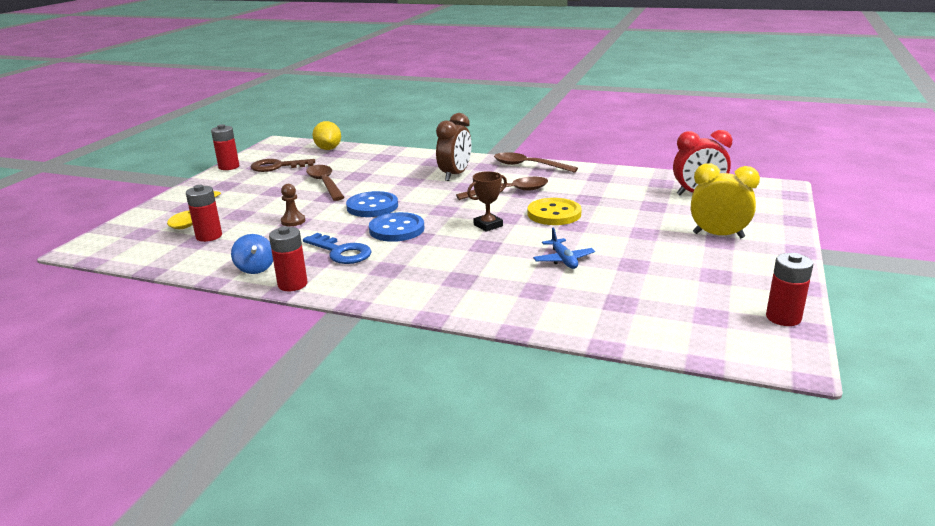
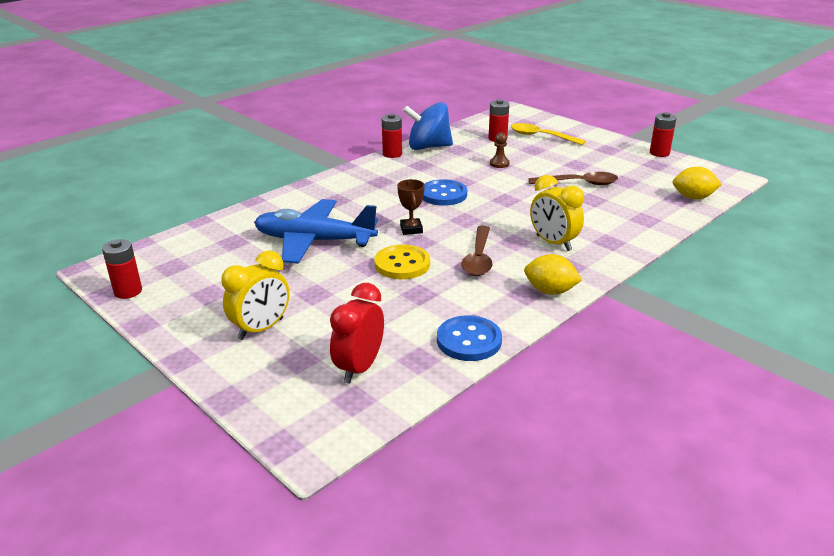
camera: 115 degrees right, 5 degrees up
(255, 268) = (428, 147): blue spinning top -> blue spinning top, size x1.95
(277, 166) = (646, 170): brown key -> none
(341, 252) = (424, 172): blue key -> none
(372, 206) = (502, 193): blue button -> blue button (469, 340)
(455, 175) = (553, 243): brown clock -> yellow clock
(528, 166) = (550, 291): brown spoon -> yellow lemon
(563, 260) = (314, 241): blue plane -> blue plane, size x2.35

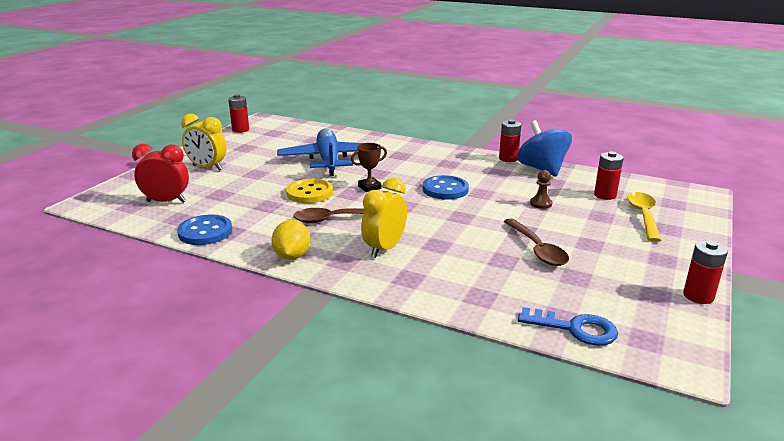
camera: 70 degrees right, 5 degrees down
(693, 197) = (575, 329): yellow lemon -> blue key

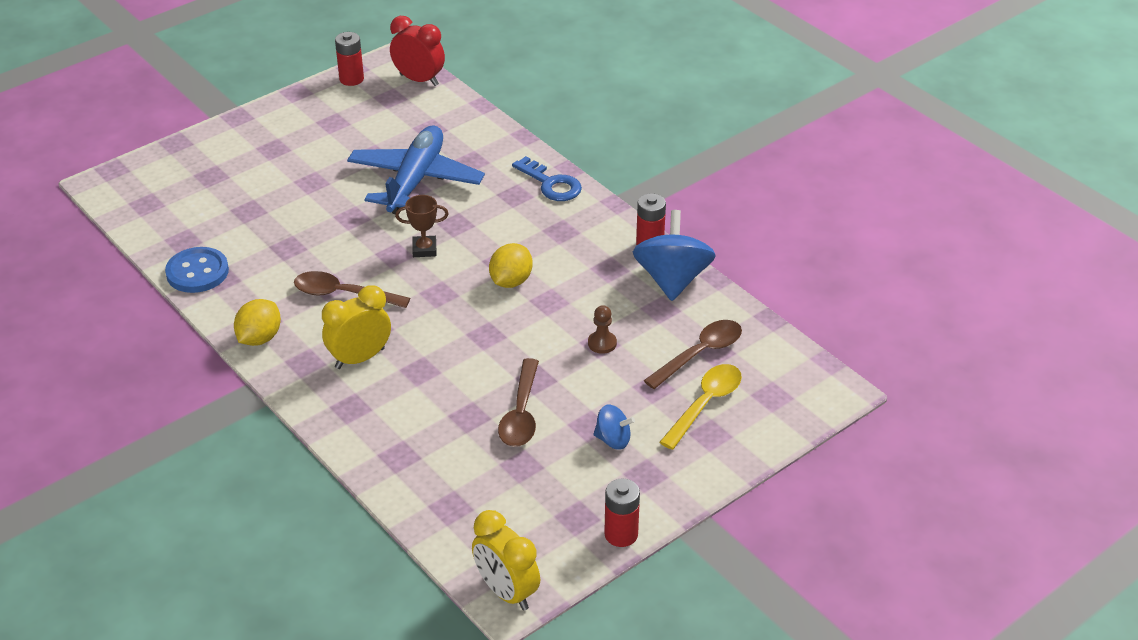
camera: 25 degrees right, 15 degrees up
(166, 202) = (185, 207): red clock -> red clock (419, 80)
(207, 168) = (263, 154): yellow clock -> yellow clock (506, 592)
(309, 193) = (348, 239): yellow button -> none
(445, 189) = (511, 281): blue button -> yellow lemon
(575, 329) = (451, 526): blue key -> blue key (551, 184)
(605, 195) = (700, 354): red battery -> brown spoon
(615, 247) = (613, 440): none -> blue spinning top

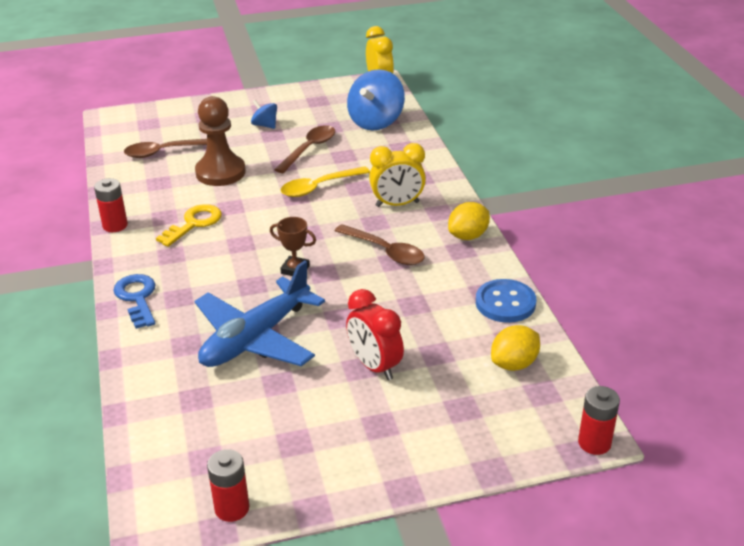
camera: 155 degrees left, 5 degrees down
(419, 80) = (153, 477): red clock -> red clock (374, 366)
(511, 281) = (246, 227): yellow lemon -> yellow lemon (514, 364)
(570, 269) = (194, 223): none -> yellow key
(602, 343) = (220, 172): brown pawn -> brown pawn, size x2.22
(621, 534) = (300, 90): red battery -> red battery (594, 443)
(672, 279) = (128, 198): blue spinning top -> blue spinning top (376, 122)
(705, 404) = (192, 128): yellow spoon -> yellow spoon (319, 187)

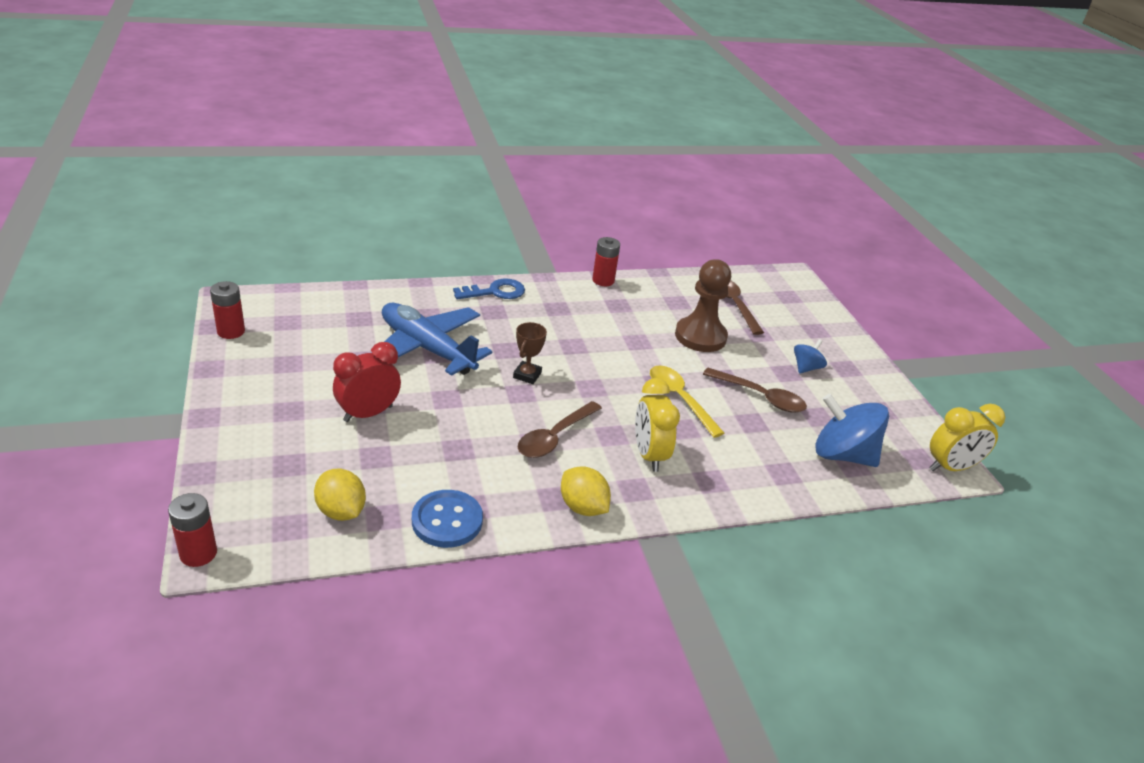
camera: 85 degrees right, 0 degrees up
(194, 223) = (606, 320): yellow key -> none

